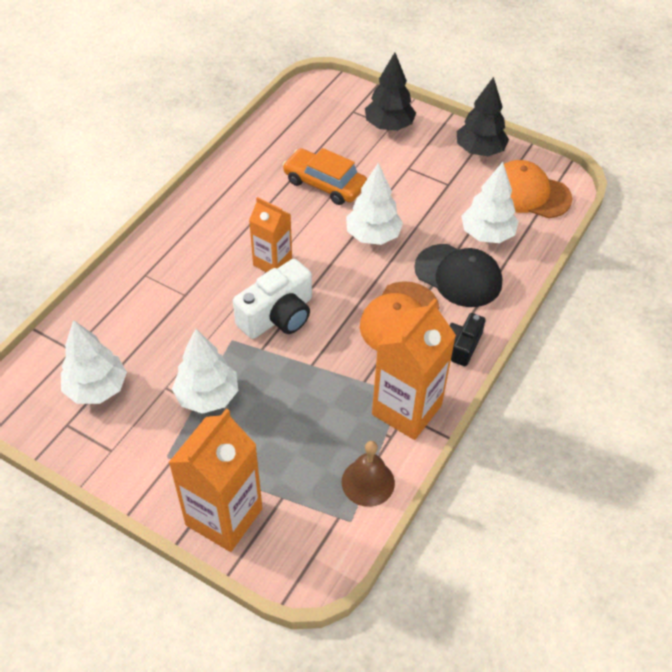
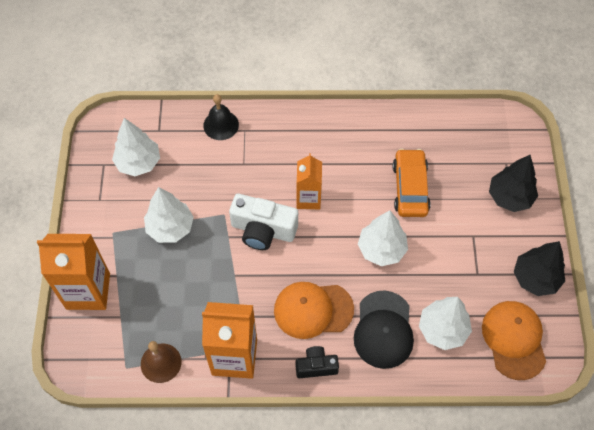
camera: 60 degrees right, 10 degrees up
(119, 291) = (221, 125): none -> black bell

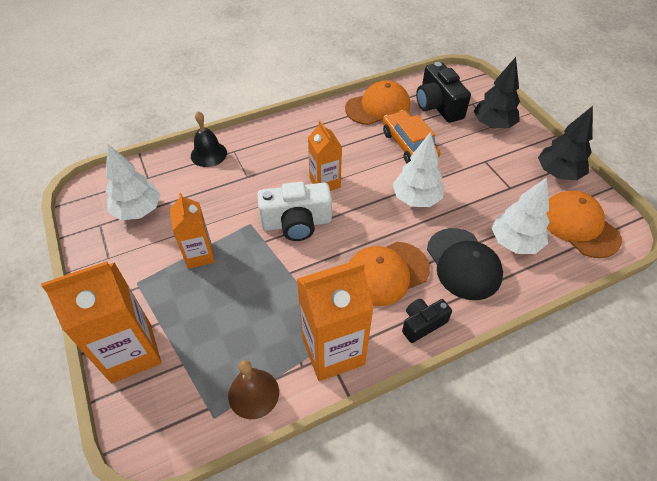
camera: 25 degrees left, 10 degrees down
(170, 227) = (199, 255): white tree -> orange carton
(406, 130) = (378, 107): none -> orange cap
(468, 152) = (438, 106): none -> black camera

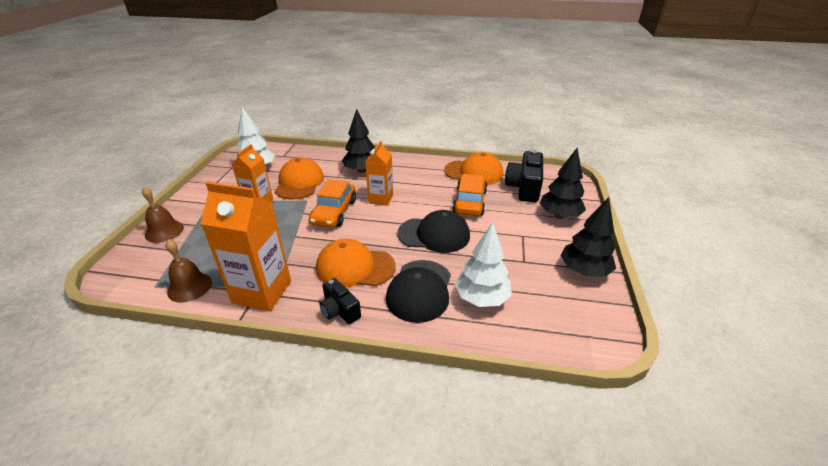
camera: 35 degrees right, 15 degrees down
(131, 352) = (164, 231): orange carton -> brown bell
(208, 154) = (330, 157): black bell -> none
(265, 156) = (361, 170): none -> black tree
(296, 223) = (334, 212): white camera -> orange car
(416, 199) = (434, 234): white tree -> black cap
(422, 324) = (340, 310): black camera -> black camera turned 135 degrees counterclockwise
(579, 226) = (559, 316): orange cap -> orange cap (299, 182)

